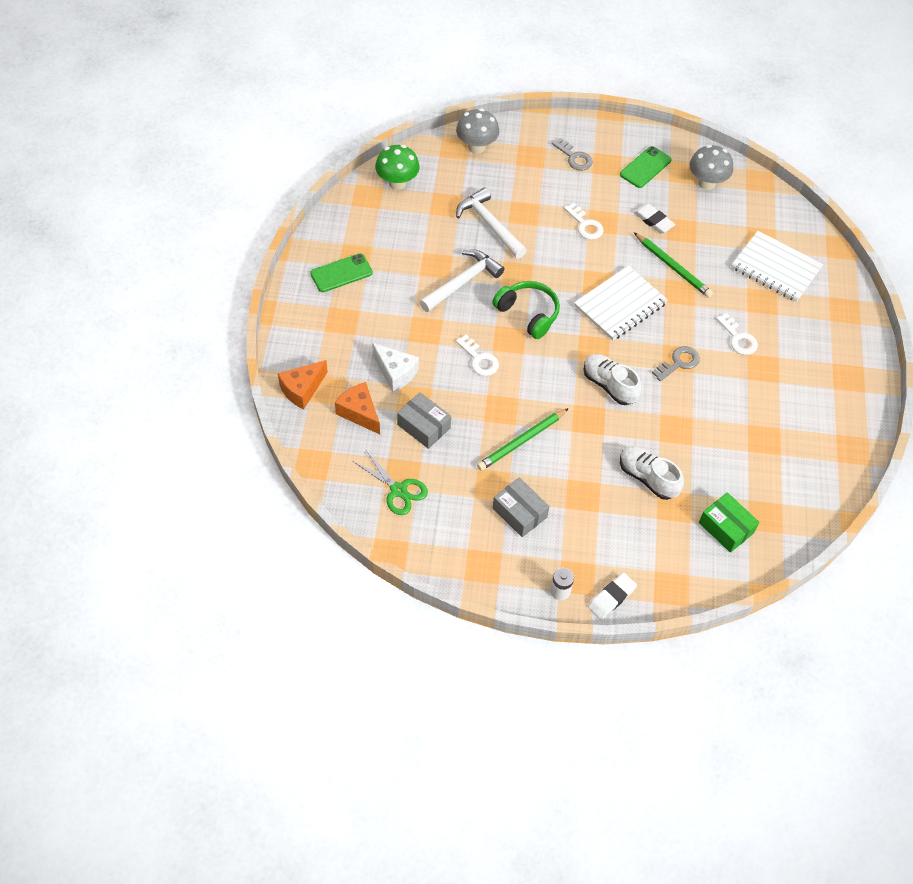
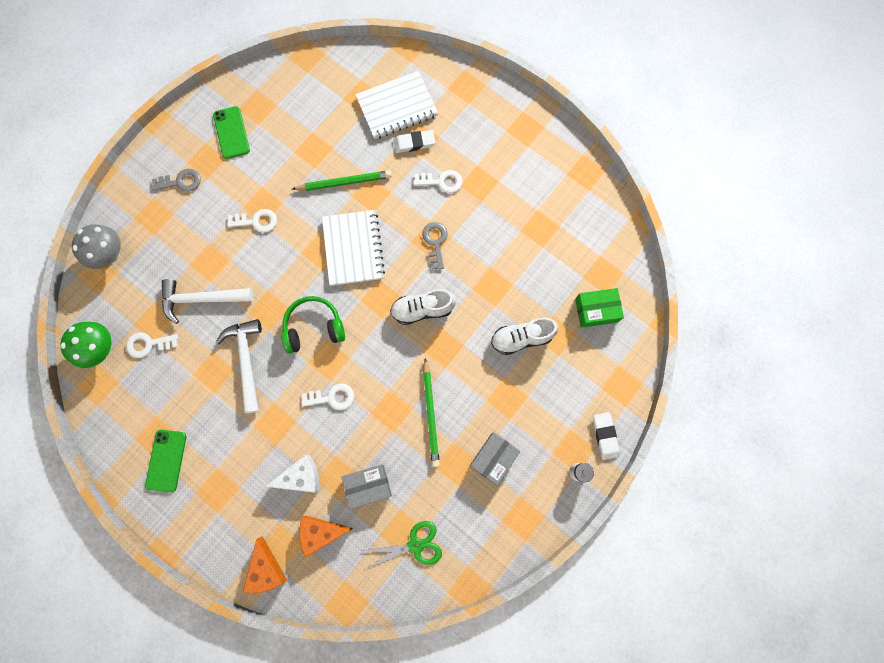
camera: 55 degrees left, 20 degrees up
(425, 210) = (148, 344): none -> white key
(519, 512) = (493, 458): grey box -> grey box turned 45 degrees counterclockwise
(653, 221) = (289, 165): white eraser -> white eraser (414, 143)
(706, 183) = (280, 97): grey mushroom -> none

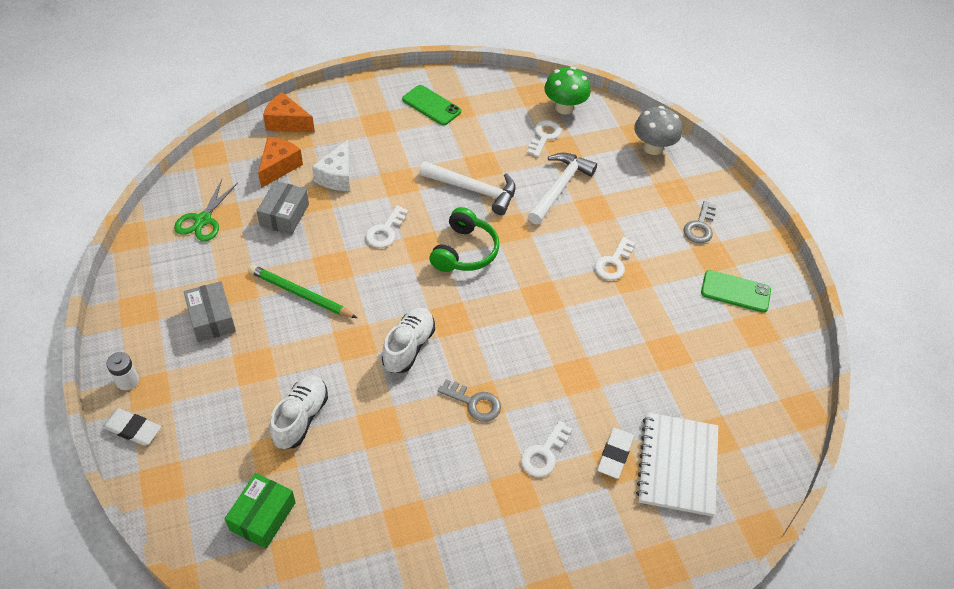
camera: 120 degrees right, 25 degrees down
(344, 182) = (608, 358): green pencil -> none
(353, 248) = (523, 325): white notebook -> none

